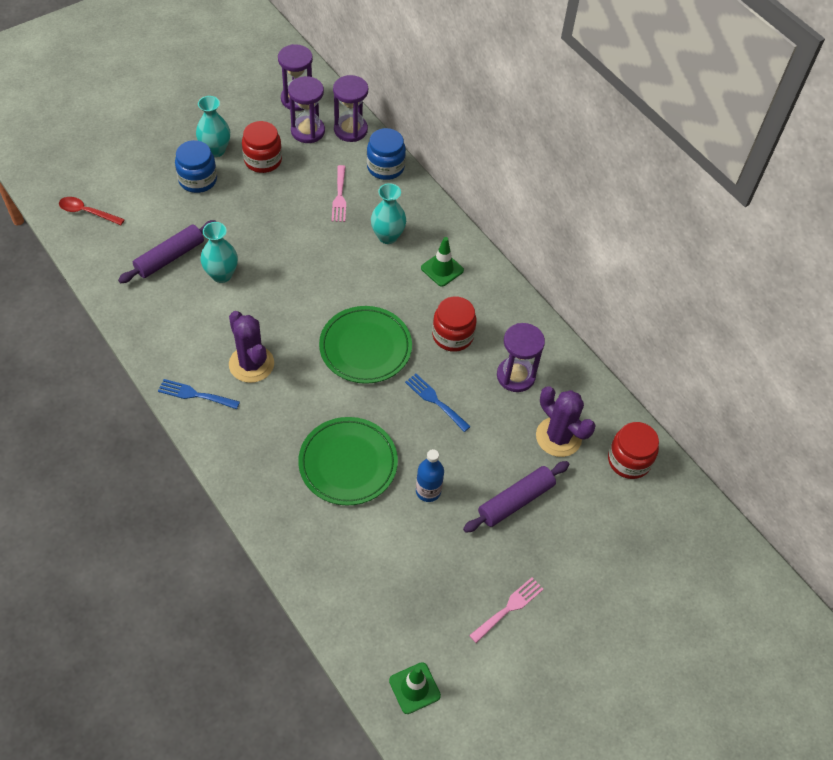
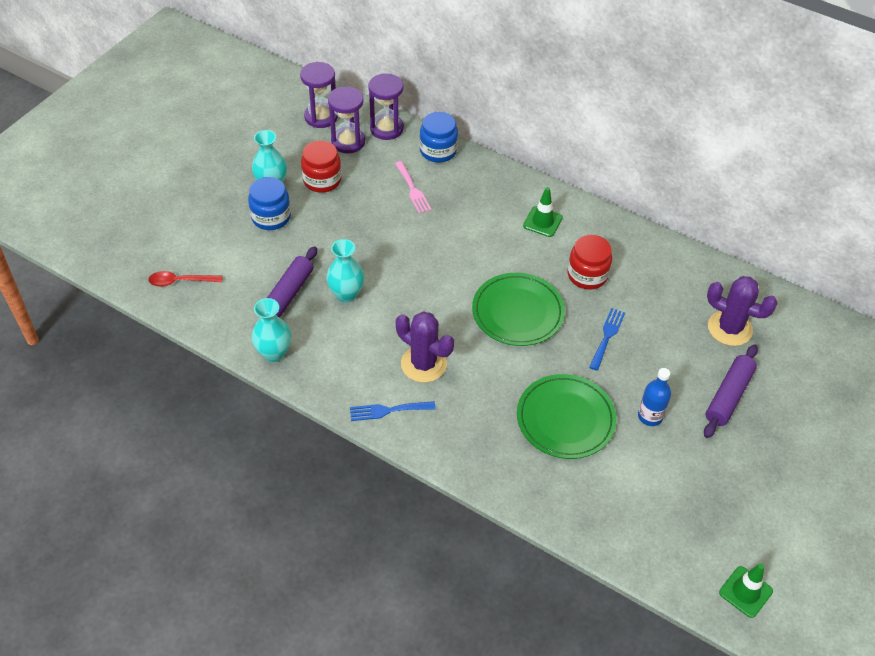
camera: 20 degrees left, 5 degrees down
(387, 236) = (477, 209): turquoise vase -> turquoise vase (274, 353)
(435, 401) = (607, 336): blue fork -> blue fork turned 90 degrees clockwise
(509, 608) = (780, 489): pink fork -> none
(515, 376) = (662, 290): purple hourglass -> none
(629, 460) = (798, 326): red jar -> none

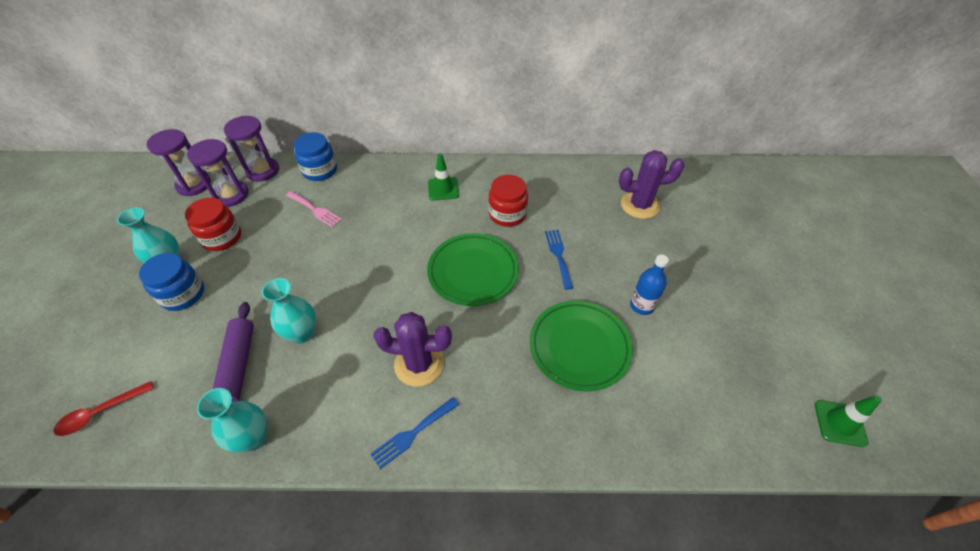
camera: 30 degrees left, 0 degrees up
(728, 396) = (682, 257): purple rolling pin -> none

